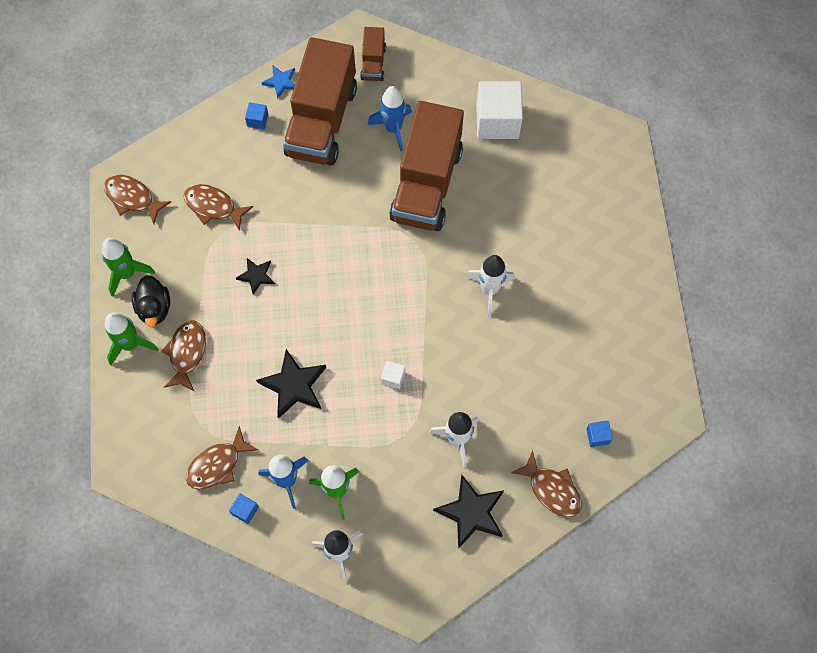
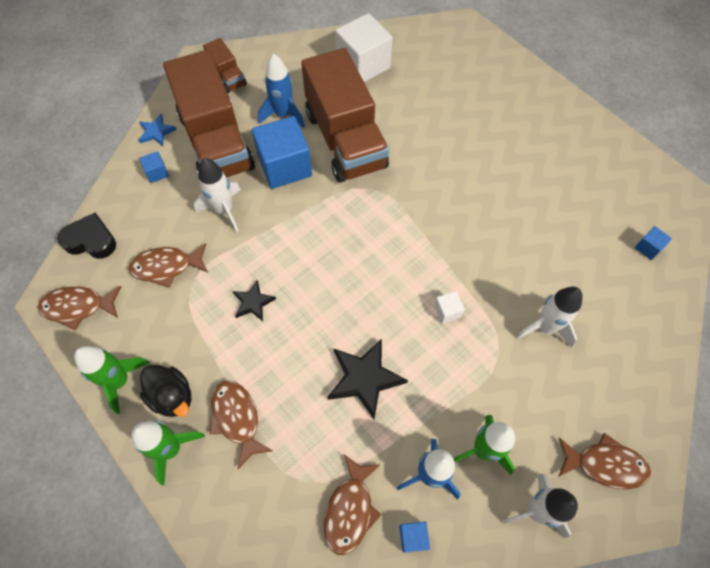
camera: 35 degrees left, 5 degrees down
(173, 149) = (91, 240): none -> black heart
(360, 177) = (285, 166): none -> blue cube
(471, 512) = (612, 383): black star -> none
(489, 289) = (464, 189): white rocket -> white rocket (224, 210)
(551, 489) = (655, 316): brown fish -> brown fish (605, 464)

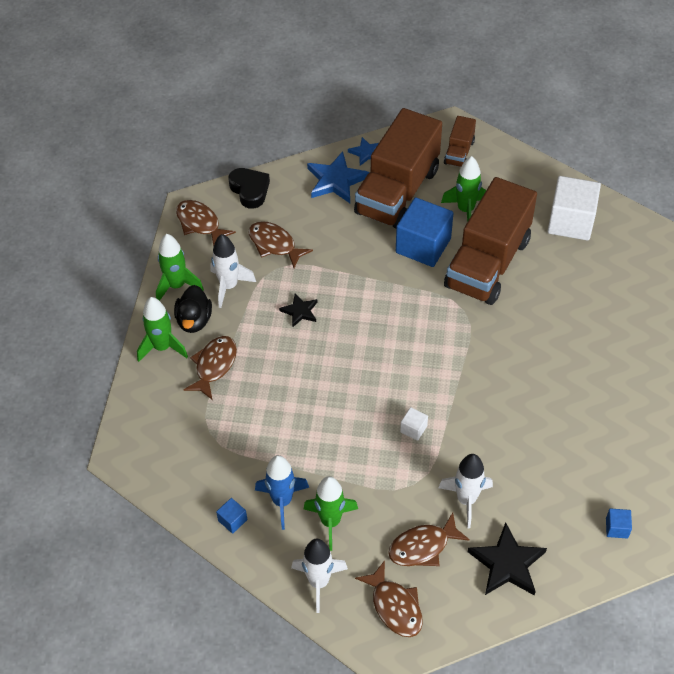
camera: 50 degrees right, 10 degrees down
(157, 172) = (336, 180): blue cube -> blue star
(224, 210) = (349, 240): white rocket -> white rocket (229, 286)
(283, 115) = (465, 210): blue rocket -> green rocket
(350, 509) = (217, 472): brown fish -> brown fish (423, 546)
(364, 378) = (311, 415): black star -> black star (507, 564)

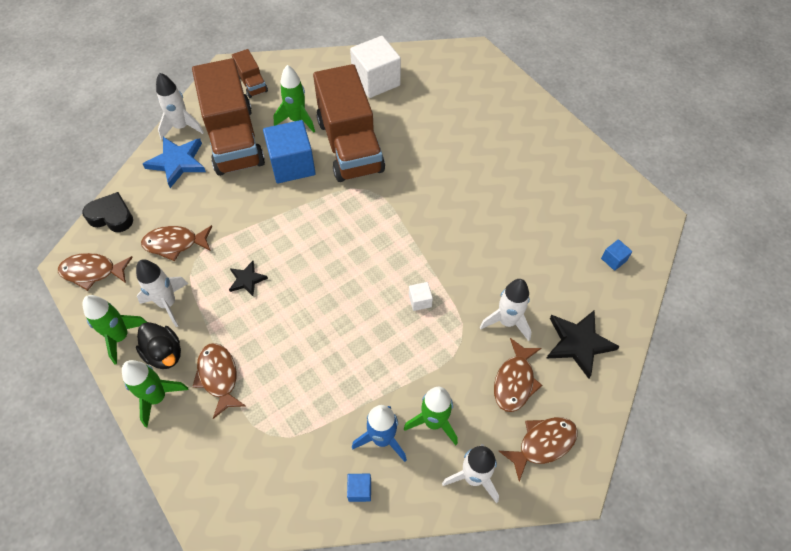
camera: 45 degrees left, 5 degrees up
(366, 153) = (181, 127): blue star -> white rocket
(395, 606) = (543, 444): brown fish -> brown fish turned 45 degrees counterclockwise

